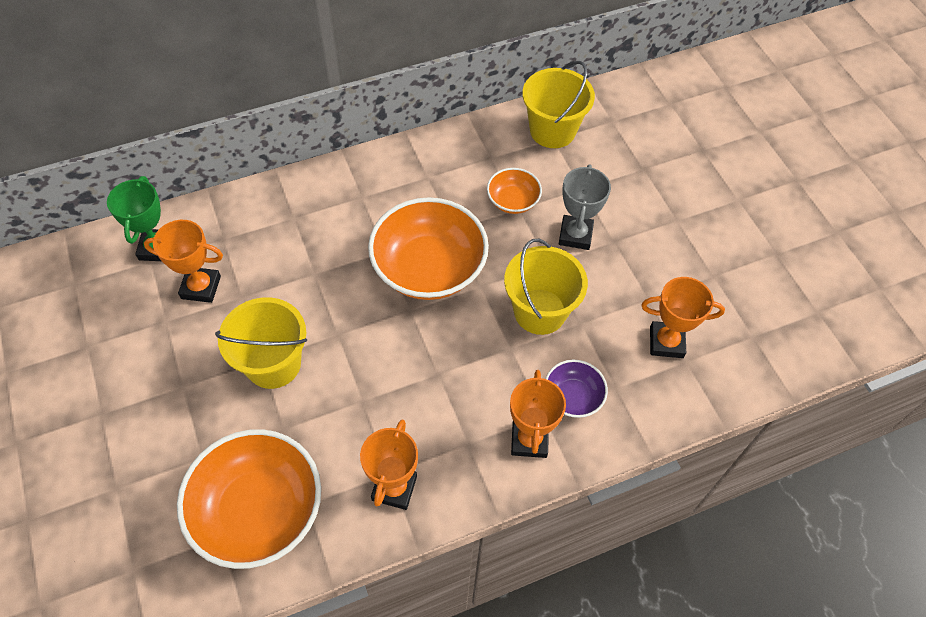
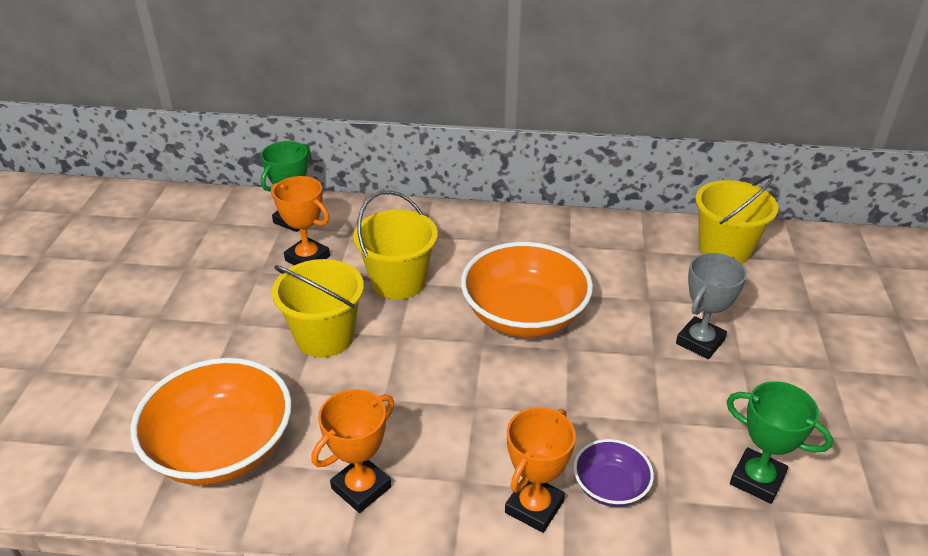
camera: 30 degrees right, 20 degrees down
(513, 201) = (647, 291): orange bowl -> none
(540, 311) = (619, 393): yellow bucket -> yellow bucket (398, 282)
(666, 342) = (757, 479): orange trophy -> green trophy

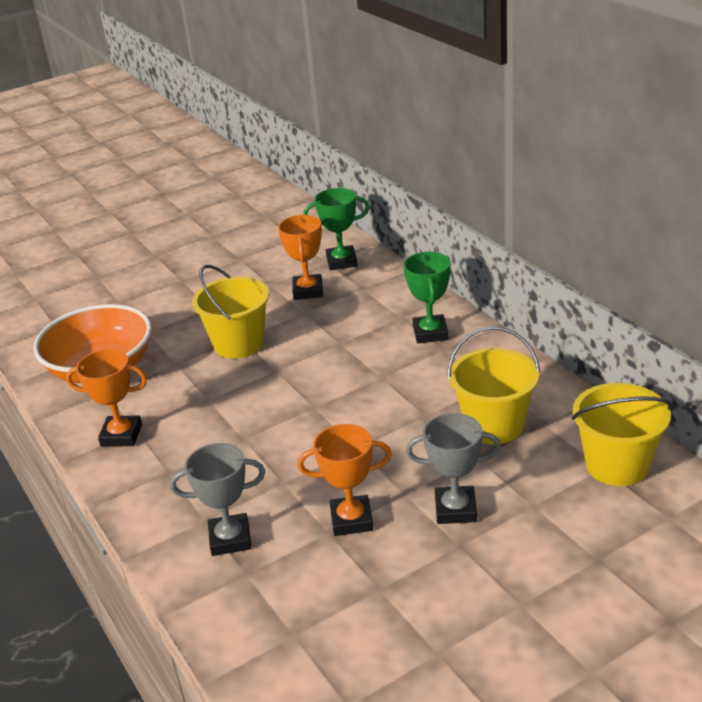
camera: 55 degrees right, 5 degrees down
(398, 282) = (333, 337): yellow bucket -> yellow bucket (494, 425)
(524, 315) = (369, 408): orange bowl -> none
(534, 507) = (175, 513): orange trophy -> orange trophy (351, 520)
(610, 487) = (230, 539): purple bowl -> grey trophy
(757, 479) = (318, 612): green trophy -> green trophy (430, 333)

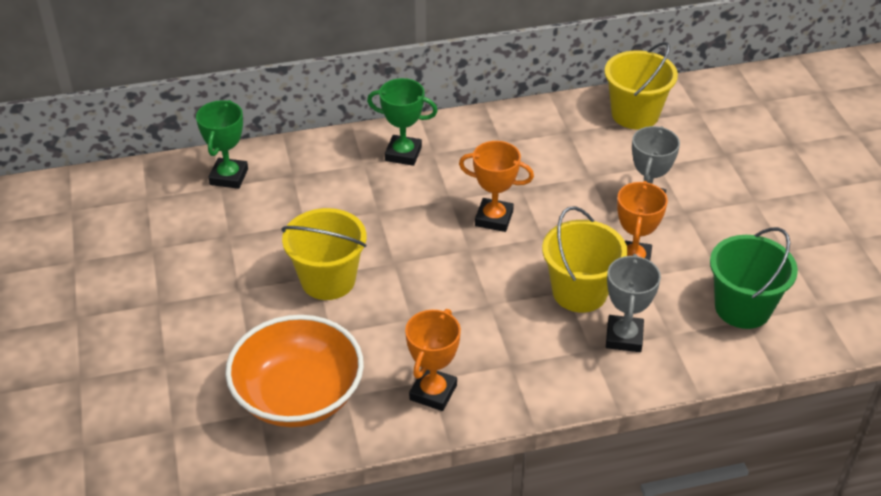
camera: 75 degrees left, 10 degrees up
(308, 291) = (266, 212): orange trophy -> orange trophy (494, 218)
(313, 628) = (742, 308): none -> green bucket
(494, 425) = (556, 156): yellow bucket -> yellow bucket (579, 292)

